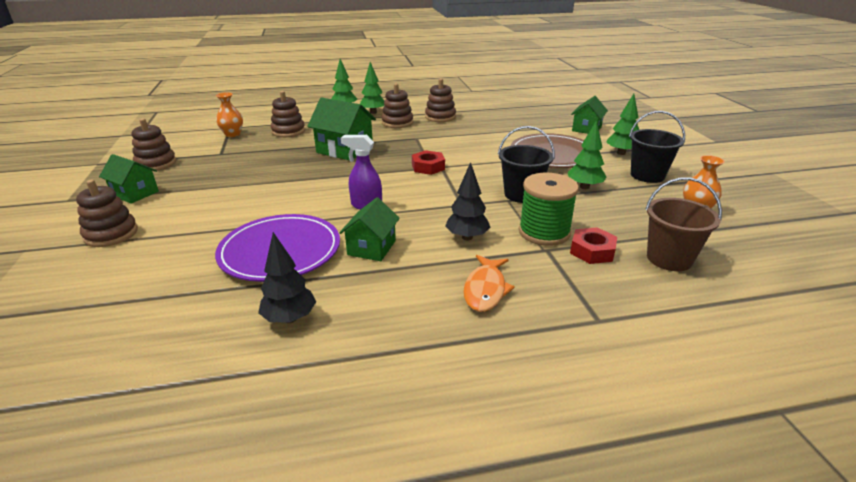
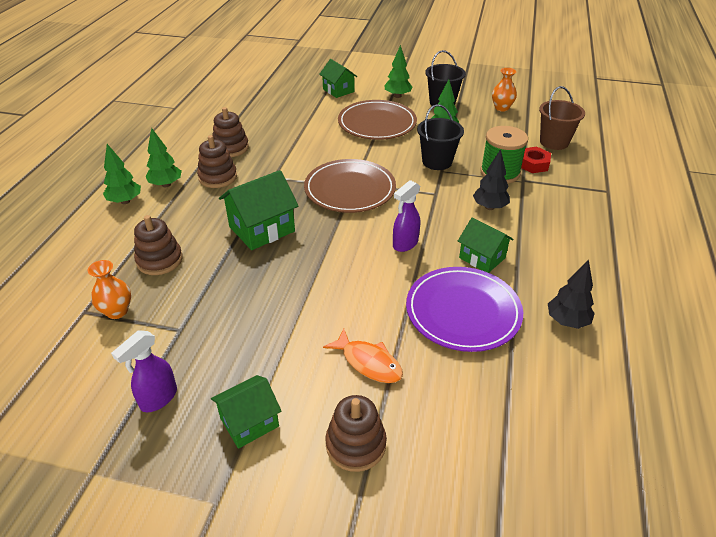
camera: 65 degrees left, 10 degrees up
(156, 164) = (158, 399): brown stacking toy -> purple spray bottle
(428, 167) = (350, 189): red nut -> brown plate
(485, 289) = (562, 221): orange fish -> orange fish (368, 362)

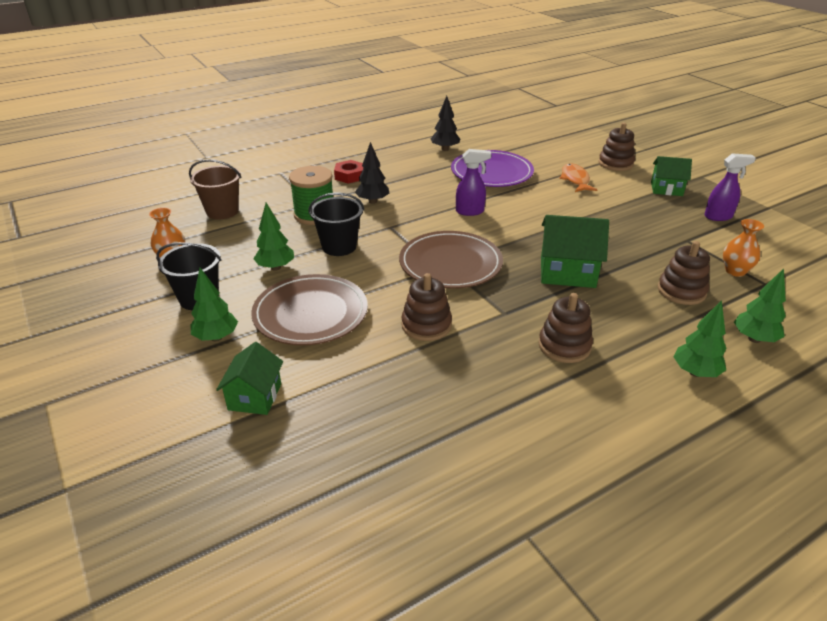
camera: 135 degrees left, 5 degrees down
(166, 185) = (633, 369): green tree -> green tree (754, 339)
(231, 148) = (512, 380): brown stacking toy -> brown stacking toy (426, 325)
(482, 258) = (435, 184): green house -> none
(533, 164) = (278, 207): red nut -> red nut (349, 176)

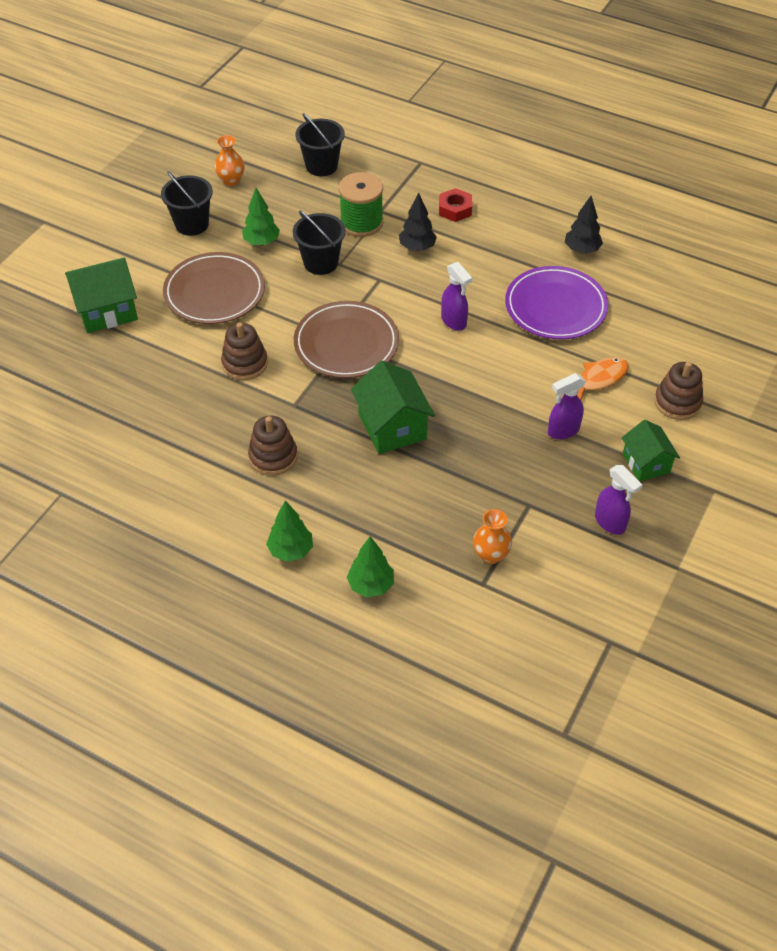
camera: 60 degrees right, 15 degrees up
(216, 337) = (154, 258): green tree -> none
(222, 211) = (321, 166): brown bucket -> black bucket
(255, 397) = (107, 311): green house -> green house, size x1.52
(618, 206) = (563, 431): none -> purple spray bottle
(681, 291) = (418, 518): brown stacking toy -> none

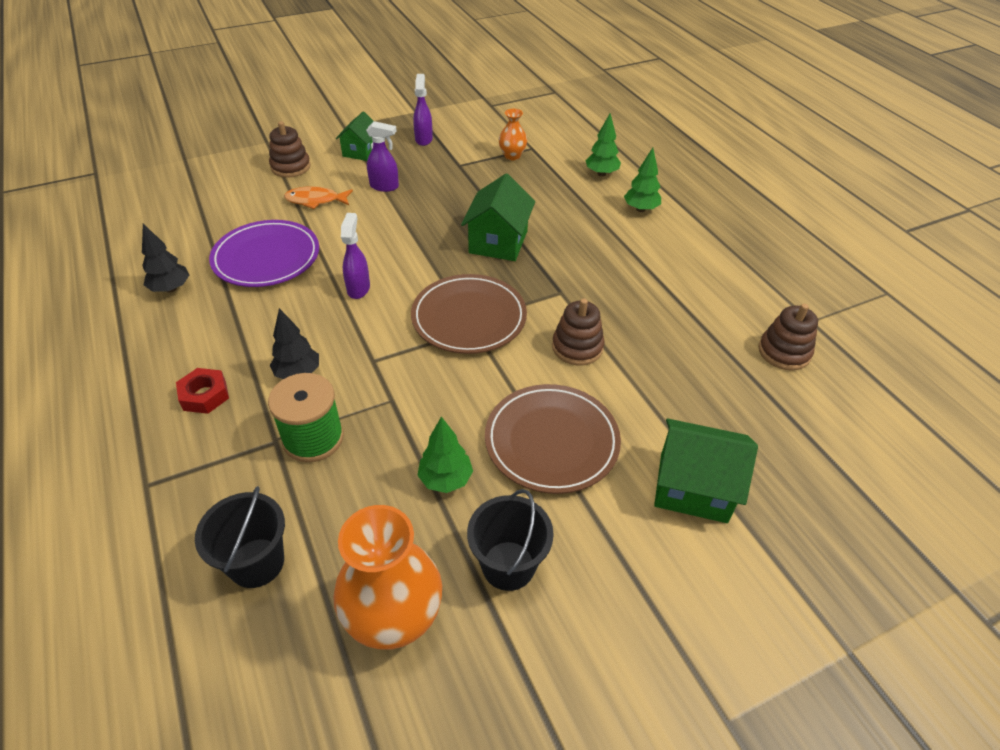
camera: 145 degrees left, 5 degrees down
(231, 180) = (394, 619): orange vase -> orange vase, size x1.93
(273, 456) = (609, 265): brown stacking toy -> brown stacking toy (784, 352)
(321, 263) = (408, 412): black bucket -> none

